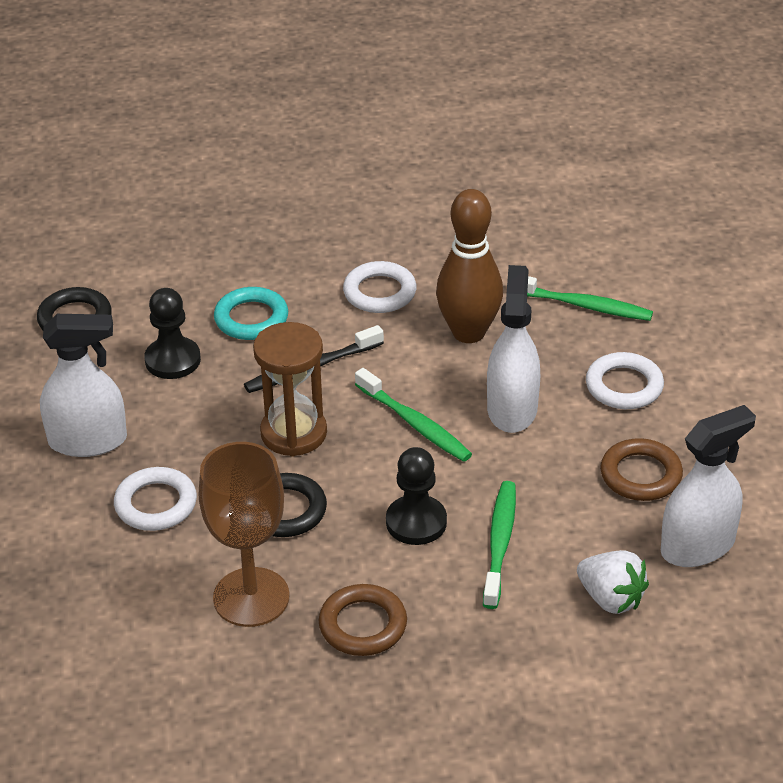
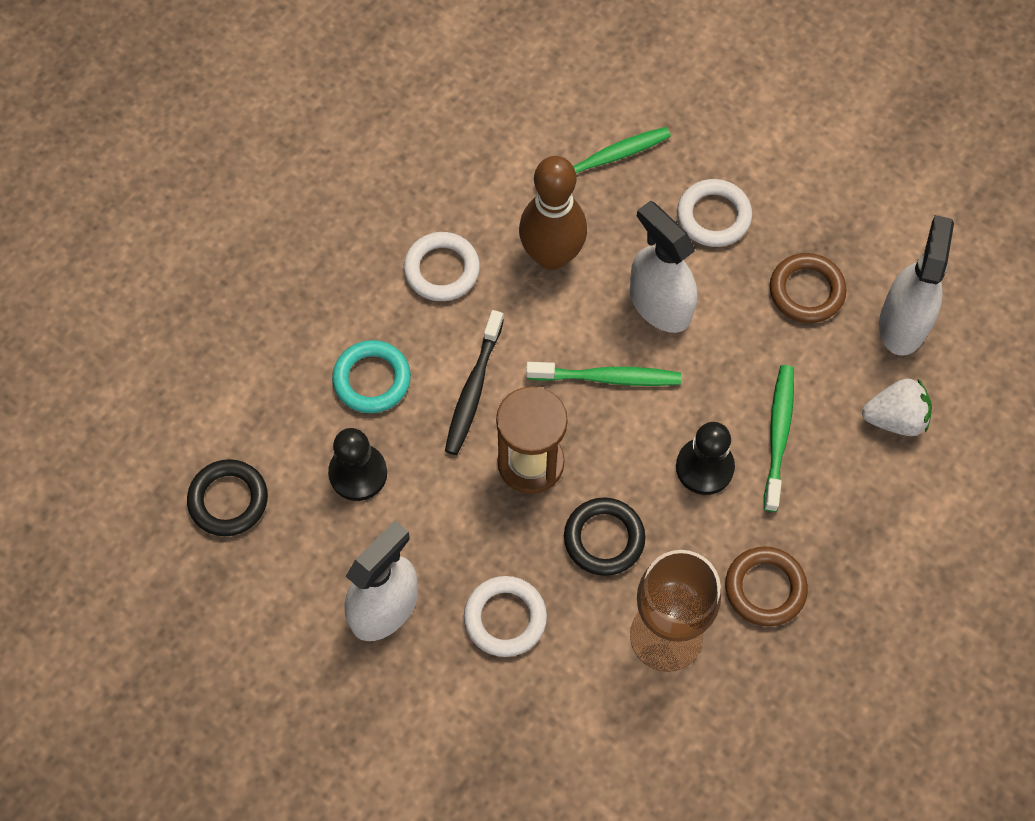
camera: 45 degrees left, 25 degrees up
(499, 543) = (778, 435): green toothbrush -> green toothbrush turned 45 degrees clockwise

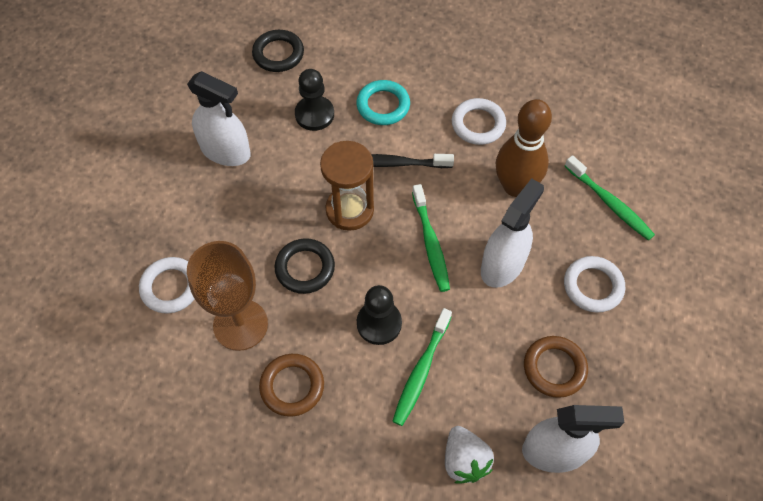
camera: 75 degrees right, 5 degrees down
(505, 618) = (232, 221): white ring -> white ring (171, 287)
(778, 435) = (421, 371): green toothbrush -> green toothbrush turned 120 degrees clockwise

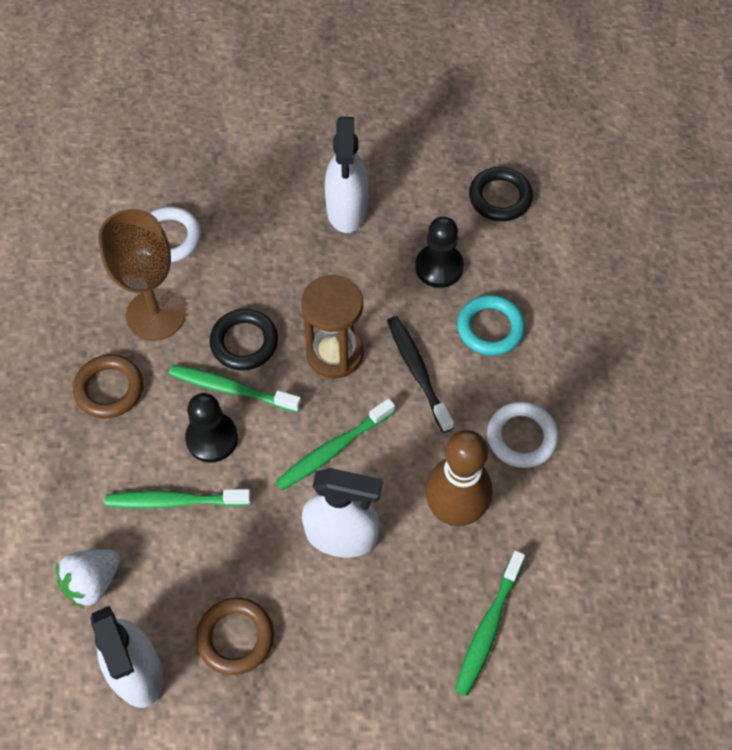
camera: 65 degrees right, 0 degrees up
(342, 293) = (231, 389): none -> green toothbrush
(593, 286) = (360, 646): white ring -> none

